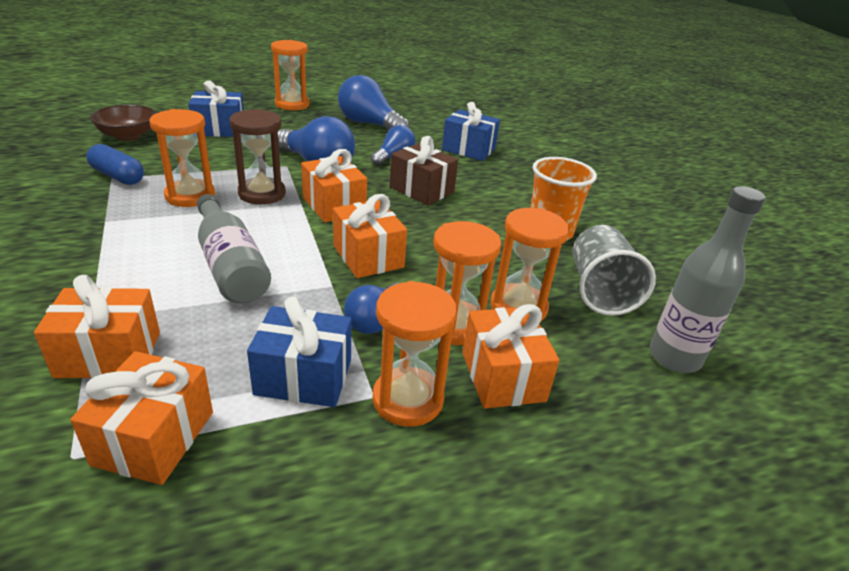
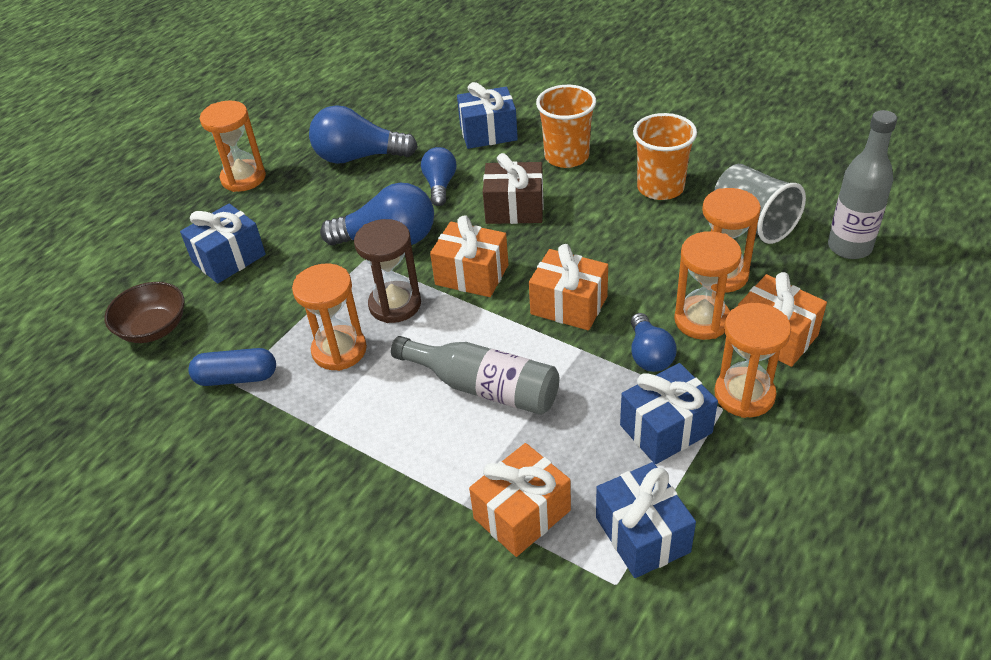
camera: 30 degrees left, 10 degrees up
(154, 438) = (642, 534): orange gift -> blue gift
(503, 183) = (566, 156): none -> orange cup

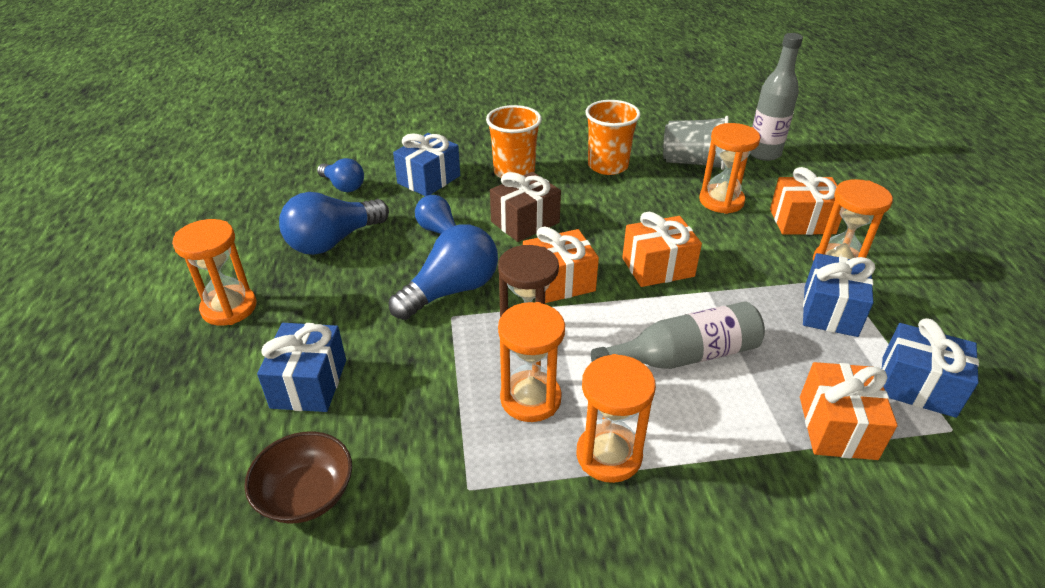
camera: 45 degrees left, 5 degrees down
(236, 378) = (465, 482): blue capsule -> none
(649, 355) = (753, 271): blue light bulb -> blue light bulb (343, 186)
(702, 320) = (750, 233): orange hourglass -> orange hourglass (609, 455)

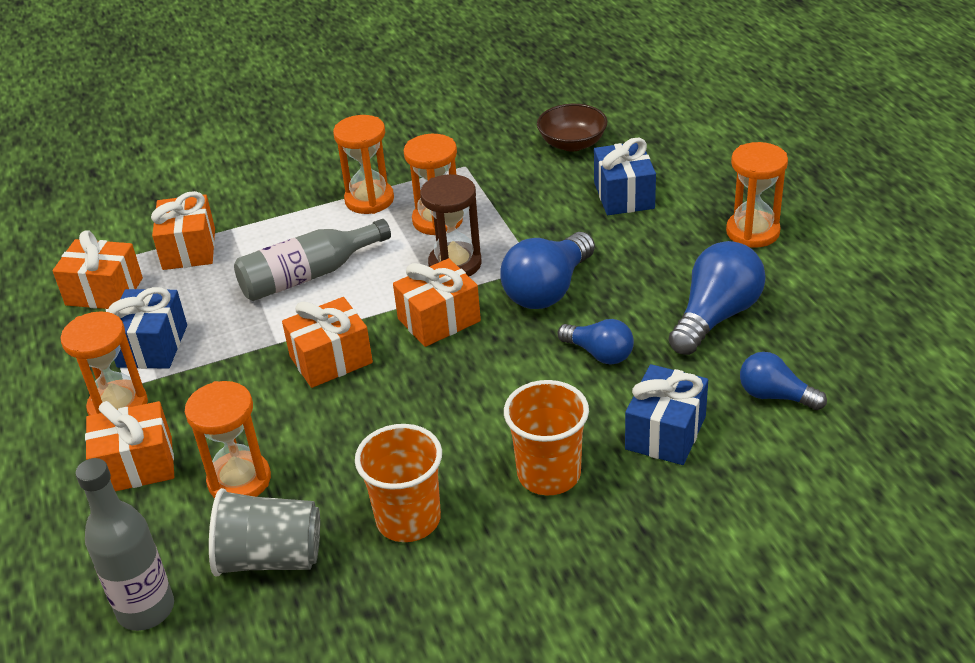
camera: 170 degrees right, 0 degrees up
(525, 222) = (501, 389): brown gift -> none
(917, 386) = (104, 292): blue gift -> orange gift

